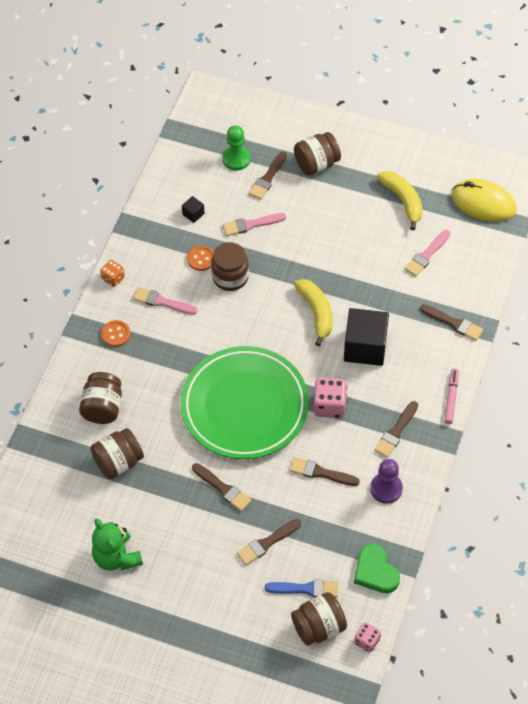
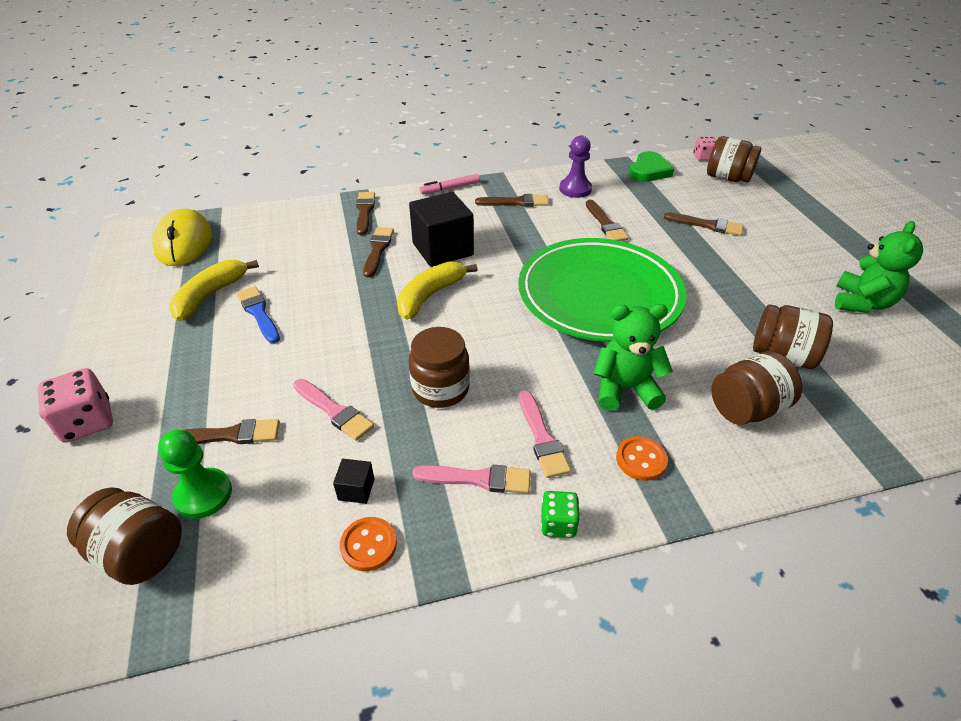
camera: 125 degrees left, 15 degrees down
(113, 278) = (558, 524): orange dice -> green dice
(161, 361) = (625, 389): none -> green teddy bear
(201, 259) = (435, 434): orange button -> orange button (368, 545)
(223, 488) = (699, 270): brown brush -> brown brush (378, 250)
(305, 589) = (711, 193): blue brush -> blue brush (258, 313)
(316, 164) = (176, 395): brown jar -> brown jar (140, 553)
(329, 405) = (532, 245): pink dice -> pink dice (87, 422)
(426, 255) = (286, 253): pink brush -> pink brush (478, 479)

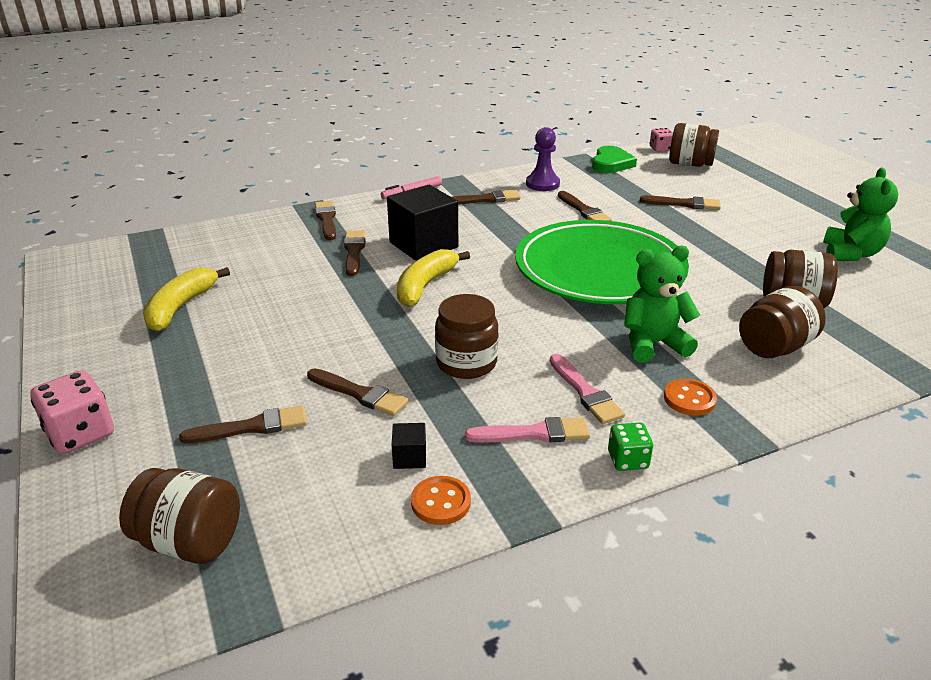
camera: 10 degrees left, 10 degrees down
(184, 242) = (131, 262): yellow mouse -> none
(203, 494) = (243, 482): green pawn -> none
(258, 313) = (242, 317): blue brush -> none
(334, 411) = (360, 394): pink brush -> brown brush

